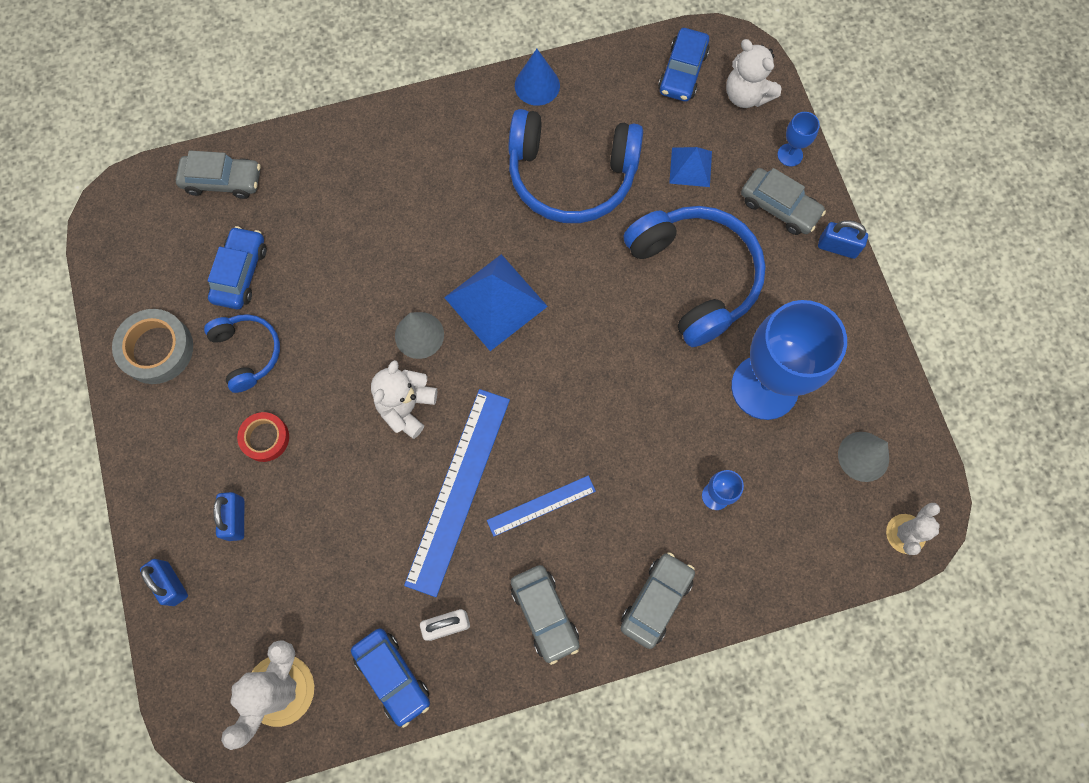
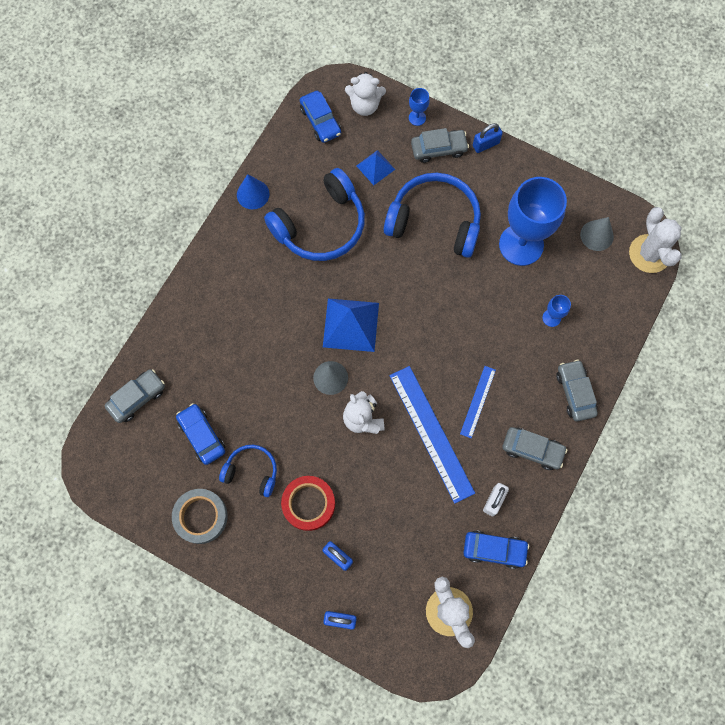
camera: 45 degrees left, 0 degrees up
(265, 438) = (308, 504): red tape -> red tape, size x1.55
(905, 534) = (649, 254): white cactus -> white cactus, size x1.65

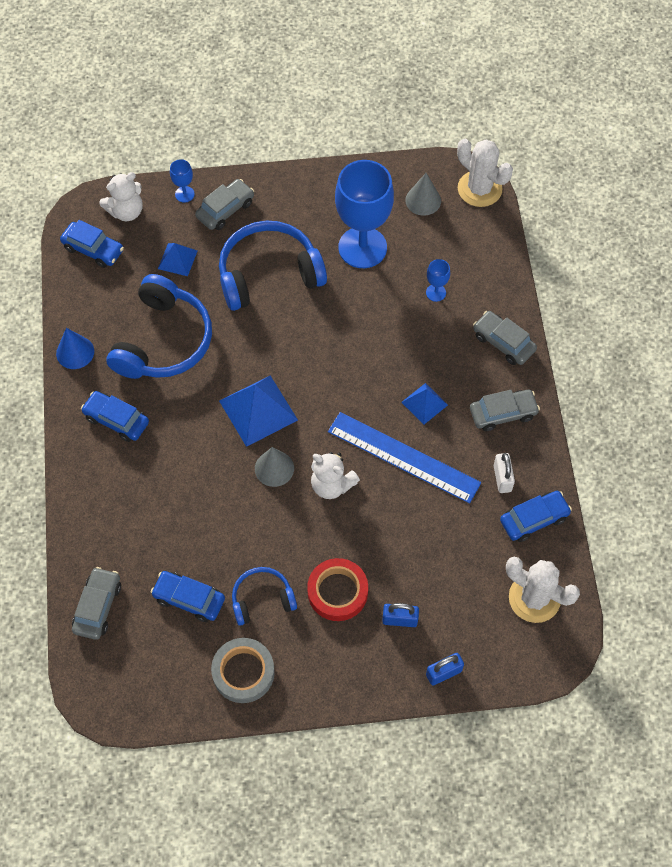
camera: 35 degrees left, 10 degrees down
(245, 265) = (116, 420): none -> blue car
(477, 401) = (424, 403): blue ruler -> blue pyramid
(486, 144) = (266, 181): blue padlock -> none

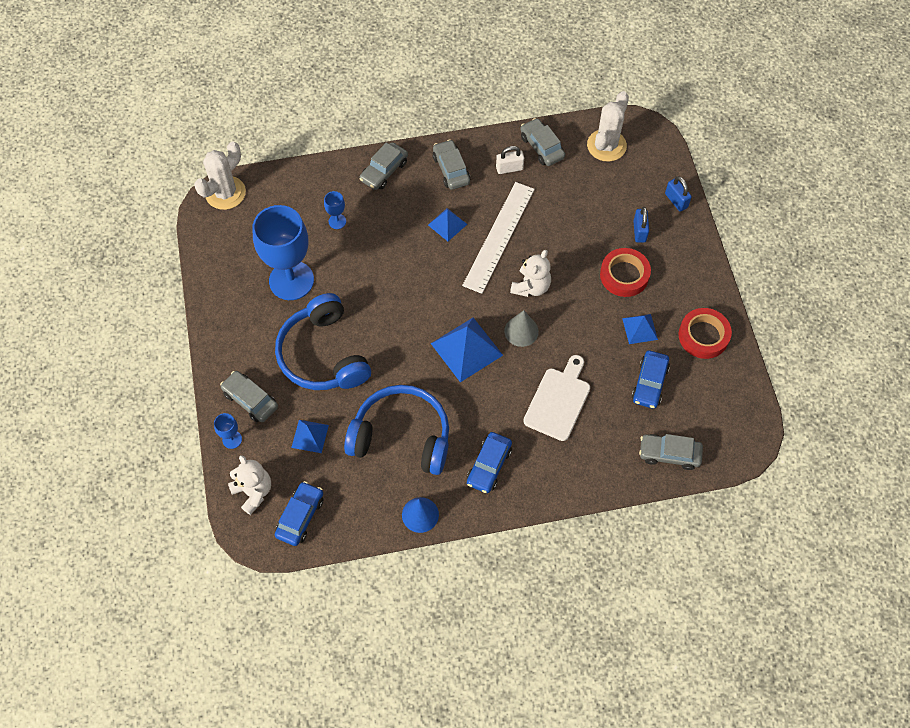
camera: 95 degrees left, 0 degrees up
(181, 497) = (558, 401): none -> white cutting board
(243, 672) = (703, 336): grey tape -> red tape
(262, 599) = (639, 329): blue headphones -> blue pyramid
(403, 457) = (499, 236): blue ruler -> white ruler
(423, 200) = (238, 236): grey cone -> none
(534, 519) = (542, 147): blue car -> grey car

